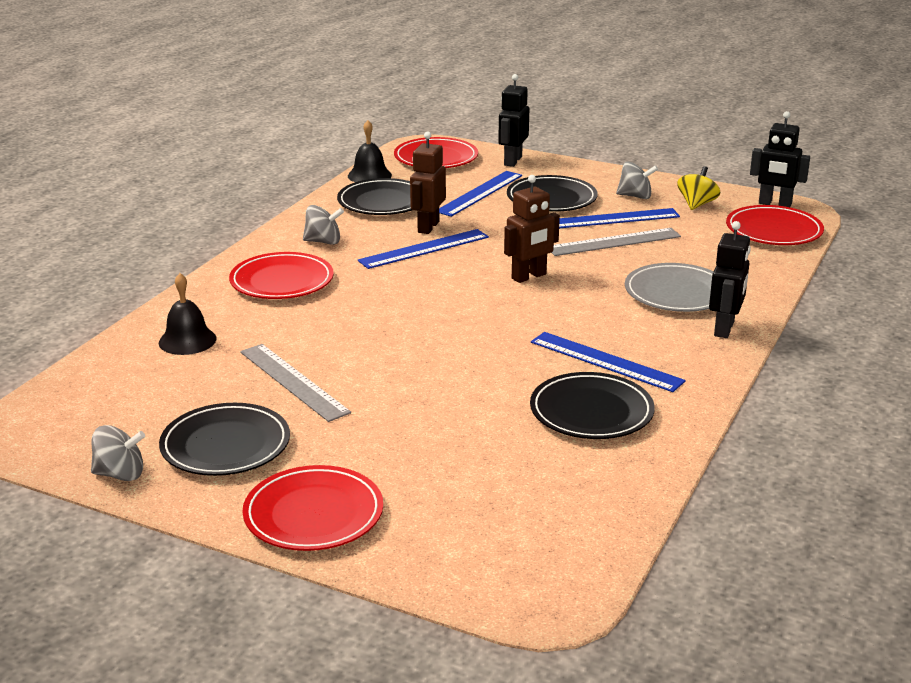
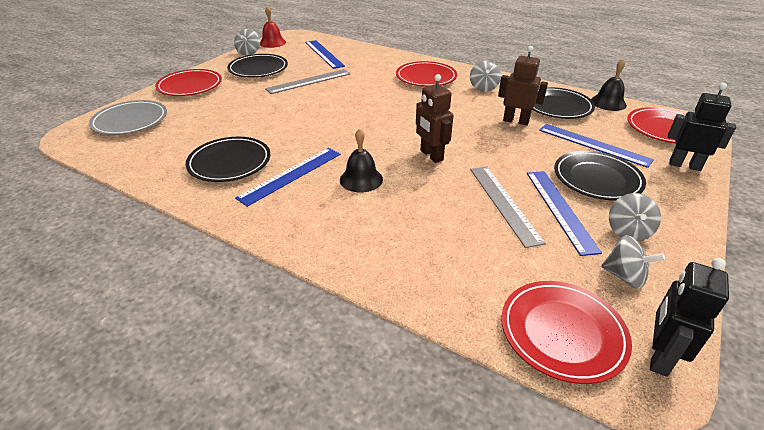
camera: 95 degrees right, 10 degrees up
(58, 452) = (272, 42): none -> red bell
(187, 340) = (360, 59): black bell -> black bell (361, 179)
(424, 249) = (477, 118): blue ruler -> blue ruler (324, 54)
(677, 293) = (396, 225): grey plate -> grey plate (130, 121)
(696, 204) = (624, 276): yellow spinning top -> grey spinning top
(724, 329) = (322, 242): black robot -> none

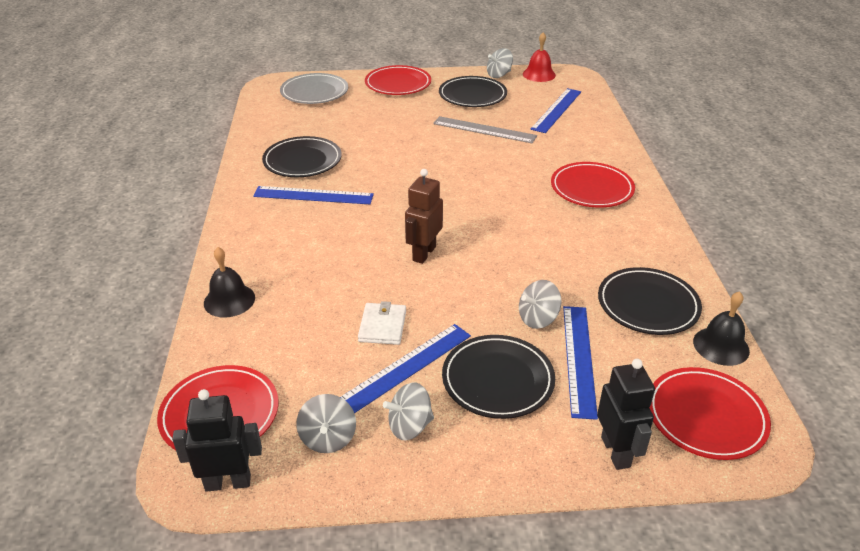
camera: 55 degrees right, 0 degrees up
(361, 179) = (342, 231): black bell -> black bell (229, 300)
(483, 88) = (621, 235): grey spinning top -> grey spinning top (538, 319)
(504, 203) = (382, 326): grey ruler -> white wallet
(516, 121) = (565, 284): brown robot -> none

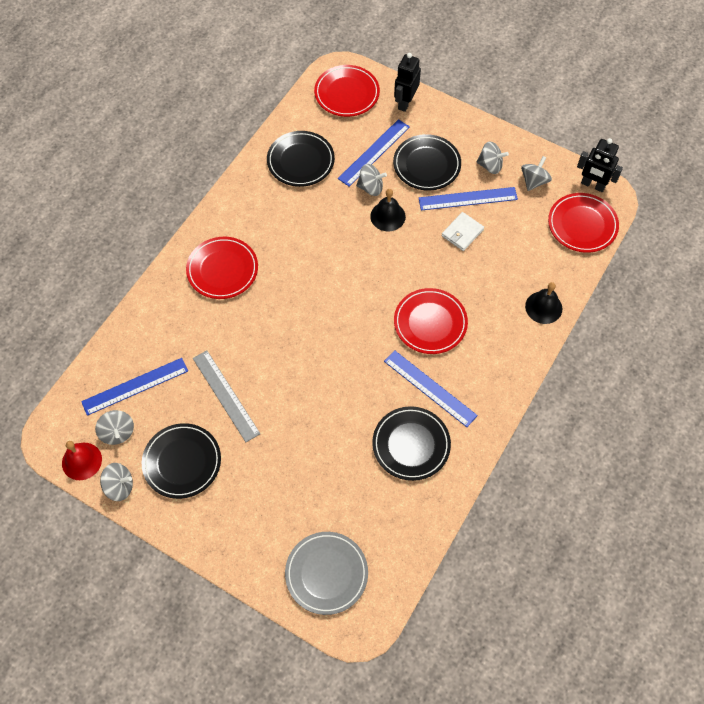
camera: 145 degrees left, 25 degrees up
(398, 84) = (232, 535): red plate -> red plate (430, 323)
(424, 253) = (394, 276): brown robot -> none
(535, 90) = (117, 432): none -> grey spinning top
(721, 346) = (294, 118): black bell -> black bell (387, 216)

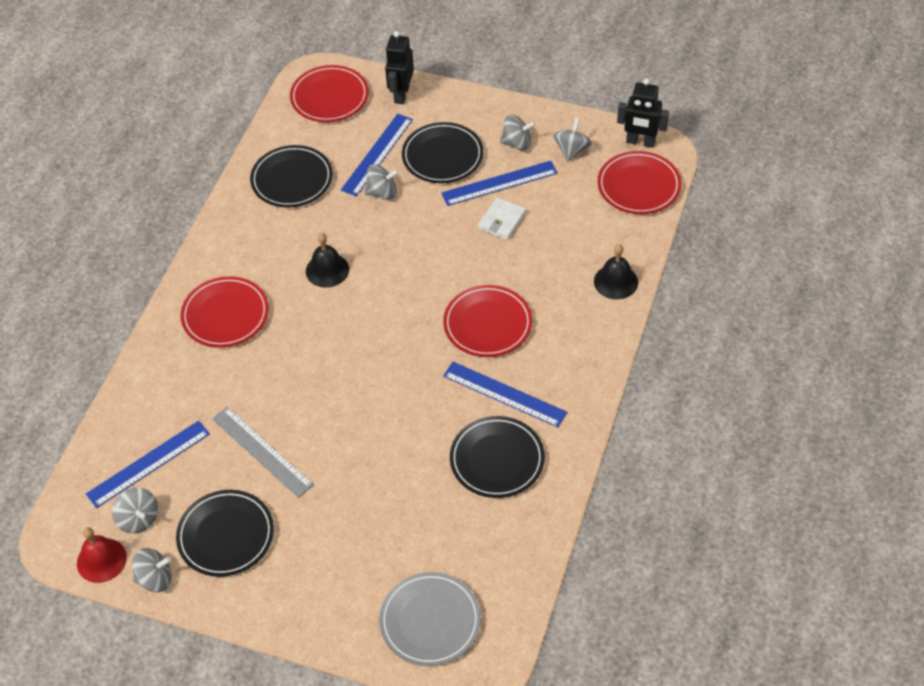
camera: 10 degrees left, 10 degrees down
(387, 216) = (410, 219): black bell -> black bell (327, 270)

